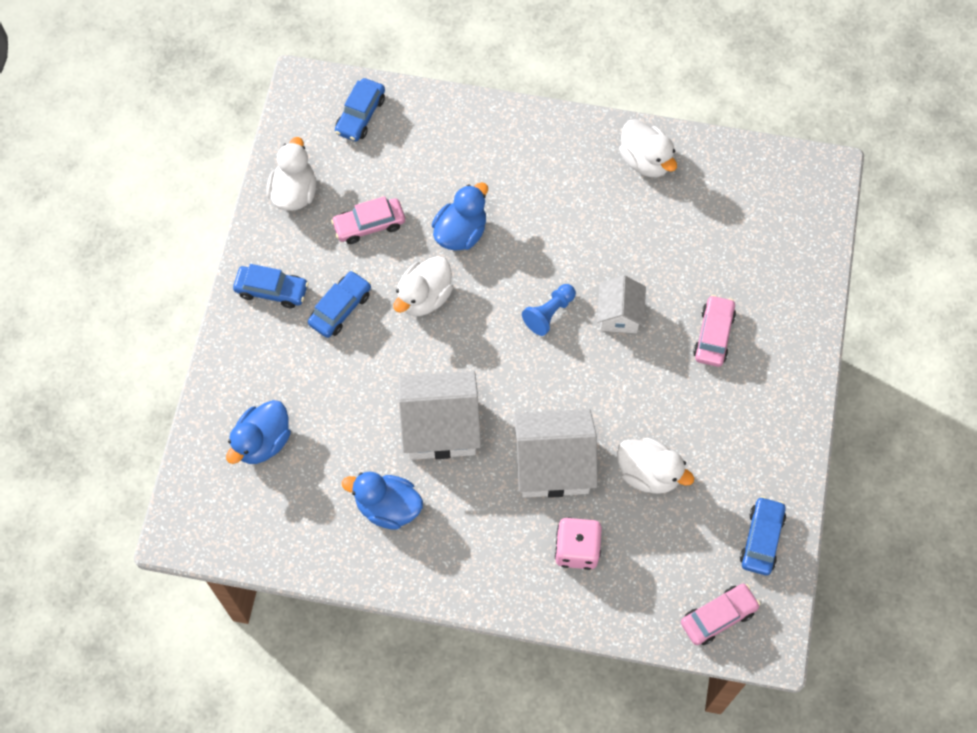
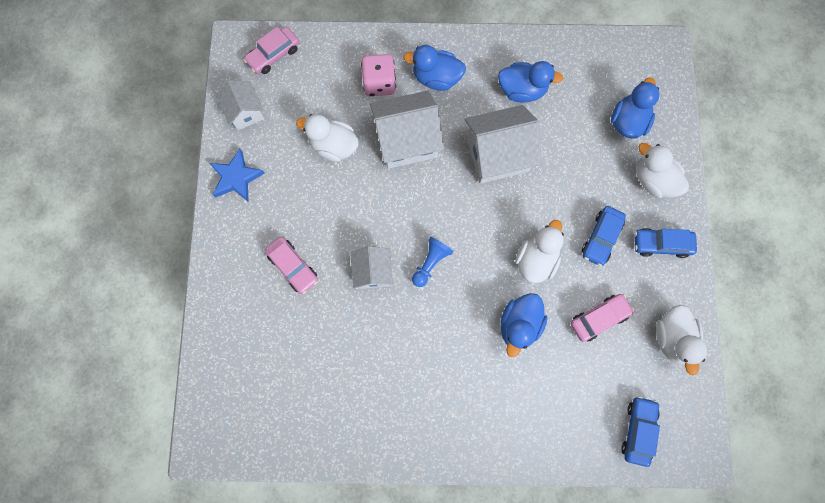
camera: 170 degrees right, 10 degrees up
(499, 544) = (436, 78): none -> blue duck
(645, 161) = (368, 428): white duck -> white duck (653, 180)
(713, 335) = (293, 267): pink car -> pink car turned 45 degrees counterclockwise
(761, 539) = (245, 112): blue car -> white house
(777, 453) = (236, 177): none -> blue star

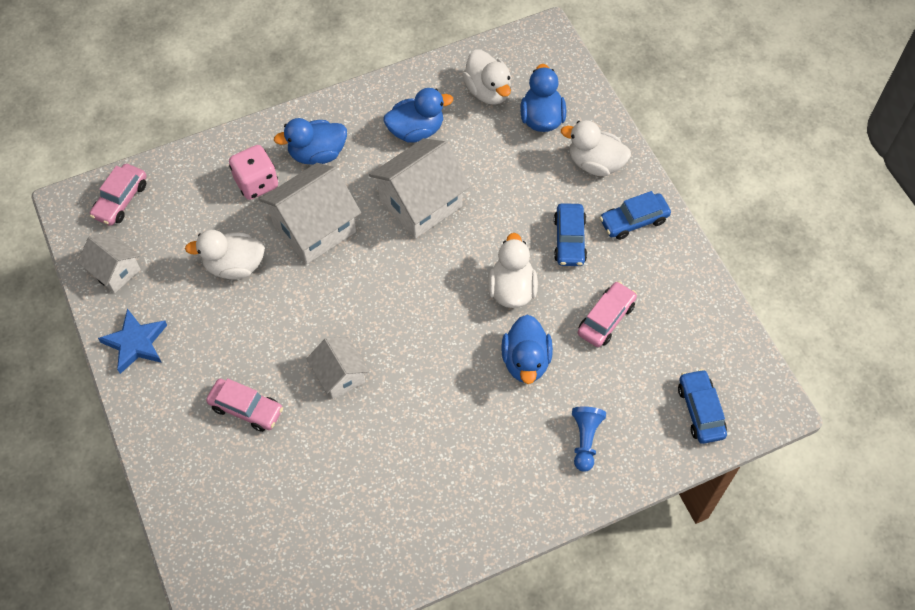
camera: 25 degrees left, 15 degrees down
(430, 263) = (400, 340): blue pawn -> blue pawn (585, 440)
(672, 338) = (690, 306): white duck -> white duck (488, 91)

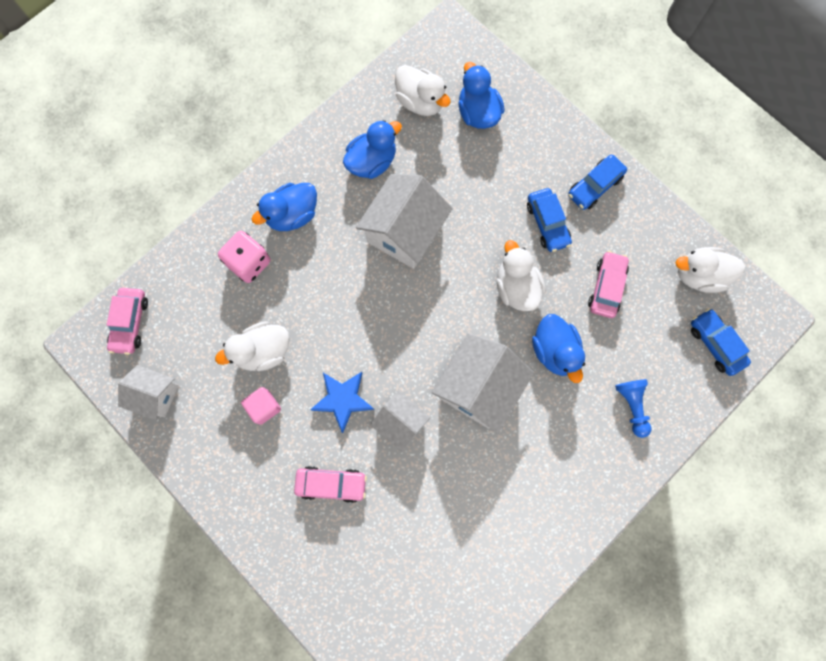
camera: 20 degrees left, 15 degrees up
(136, 343) = (205, 458): blue star -> blue star (343, 399)
(212, 316) = (264, 407): none -> pink cube
(314, 228) = (320, 289): white house -> white house (478, 388)
(595, 163) = (541, 142): white duck -> white duck (699, 275)

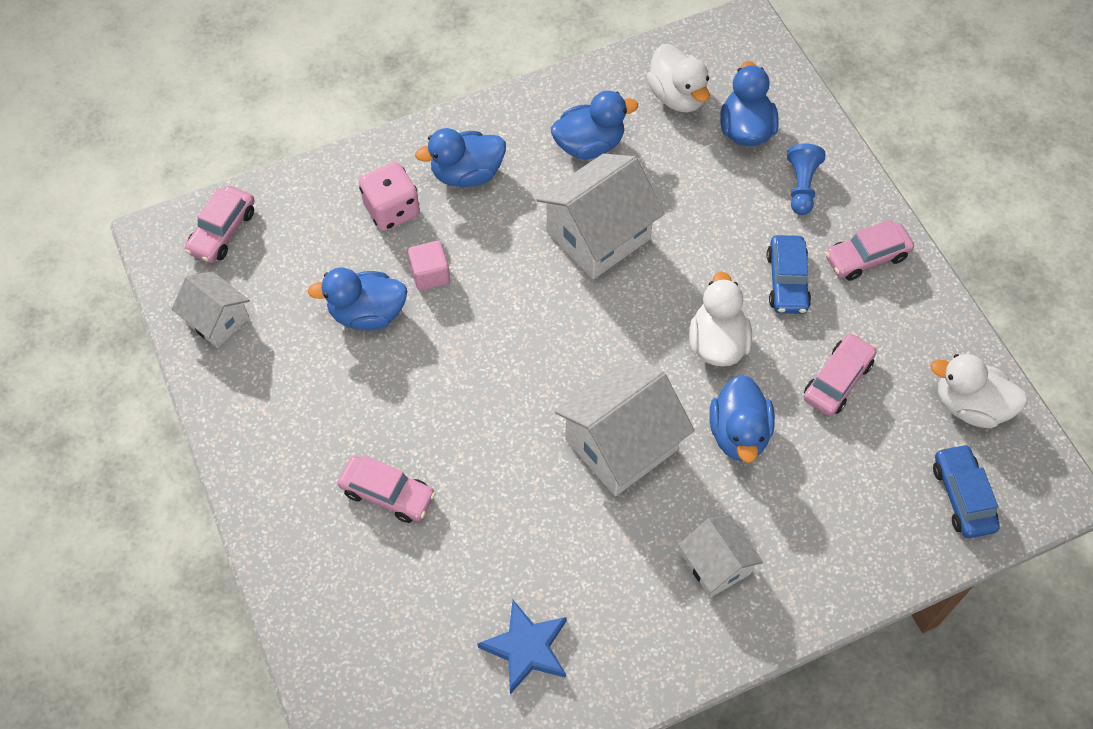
camera: 20 degrees right, 15 degrees down
(263, 351) = (367, 313): white duck -> blue duck
(264, 407) = (341, 377): pink cube -> pink cube (430, 274)
(343, 399) = (442, 400): blue star -> blue star (526, 648)
(400, 423) = (504, 452): white house -> white house (716, 565)
(594, 186) = (866, 257): blue car -> pink car
(632, 406) = (818, 534): blue pawn -> blue pawn (801, 186)

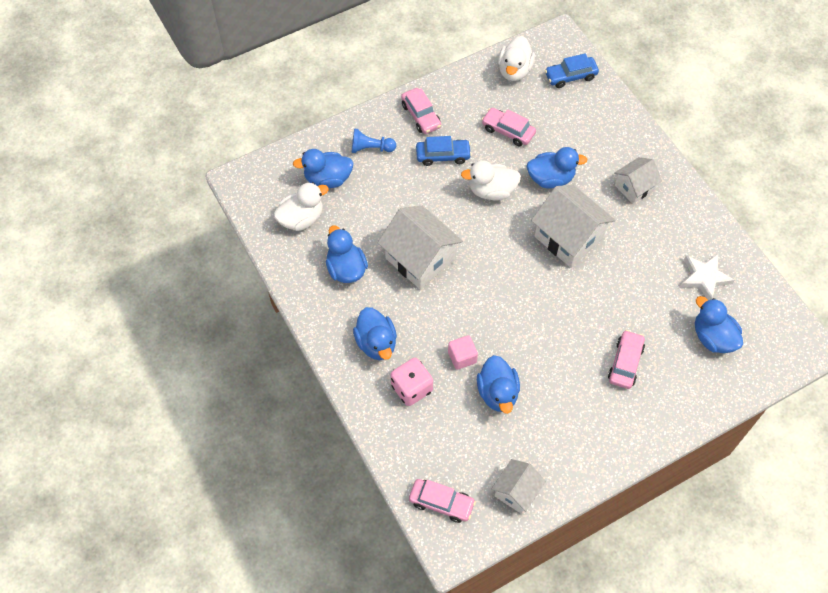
camera: 95 degrees left, 0 degrees up
(413, 638) = (713, 337): none -> blue duck
(526, 648) = (704, 278): blue star -> white star

